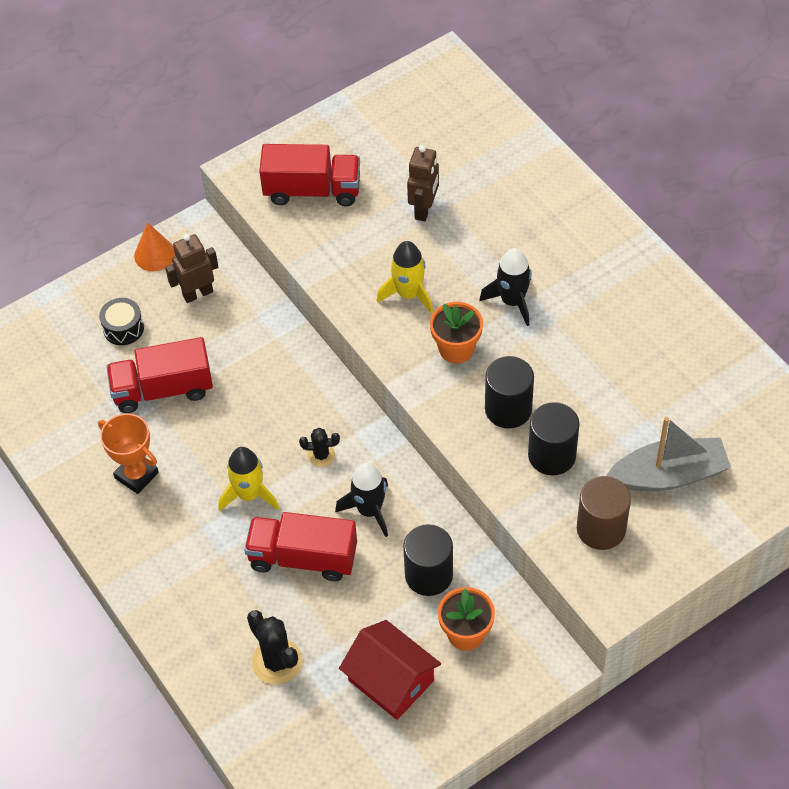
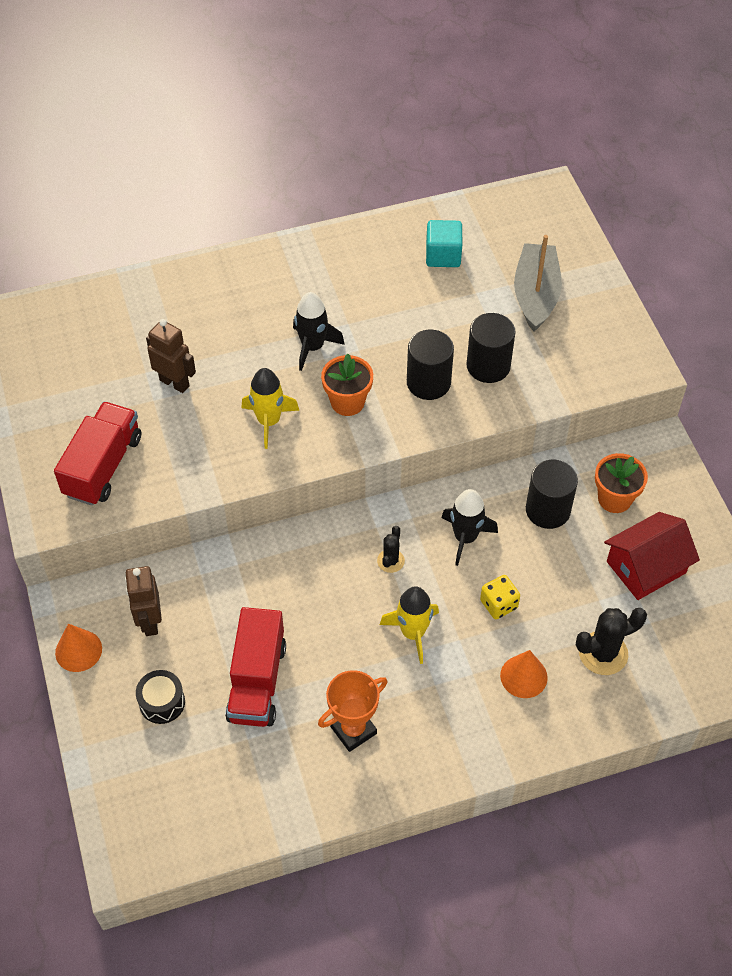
camera: 75 degrees left, 0 degrees up
(231, 598) = (523, 676): none -> orange cone
(303, 558) = (498, 604): red truck -> yellow dice
(601, 528) = (573, 354): brown cylinder -> none
(685, 377) = (443, 255): none -> turquoise cube

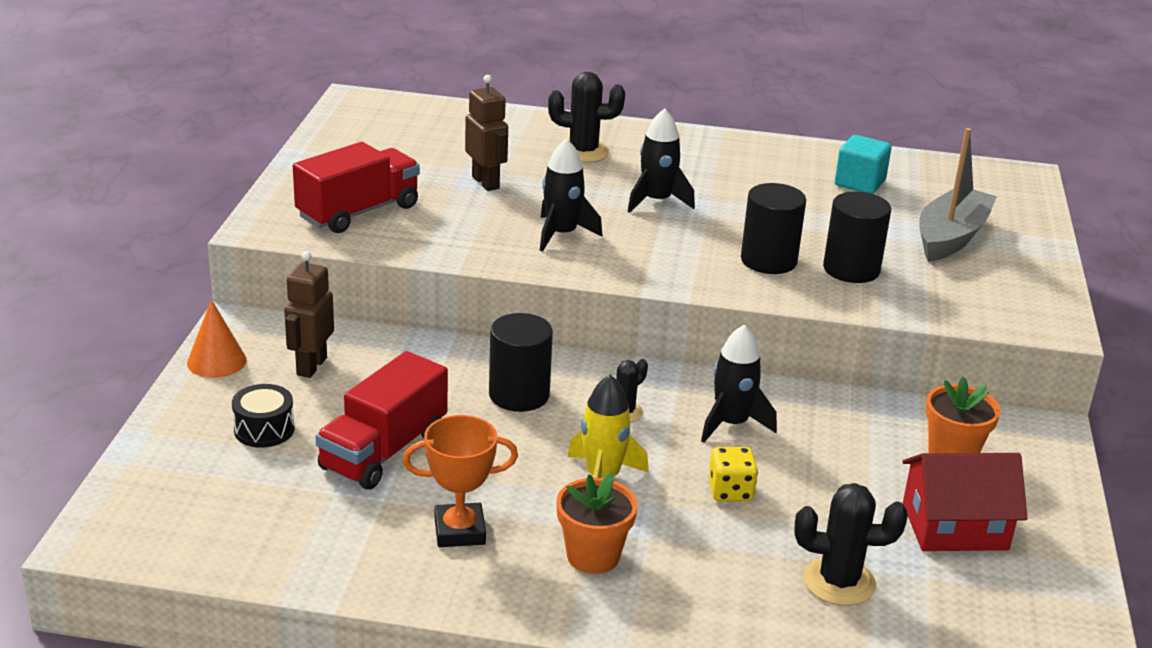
camera: 25 degrees right, 25 degrees down
(223, 308) = (583, 152): none -> black cactus
(269, 421) = (561, 234): yellow rocket -> black rocket
(347, 402) = (662, 247): orange flower pot -> orange flower pot (593, 556)
(523, 676) = (714, 564): orange cone -> none
(548, 510) = (855, 436): black cylinder -> black cylinder (519, 395)

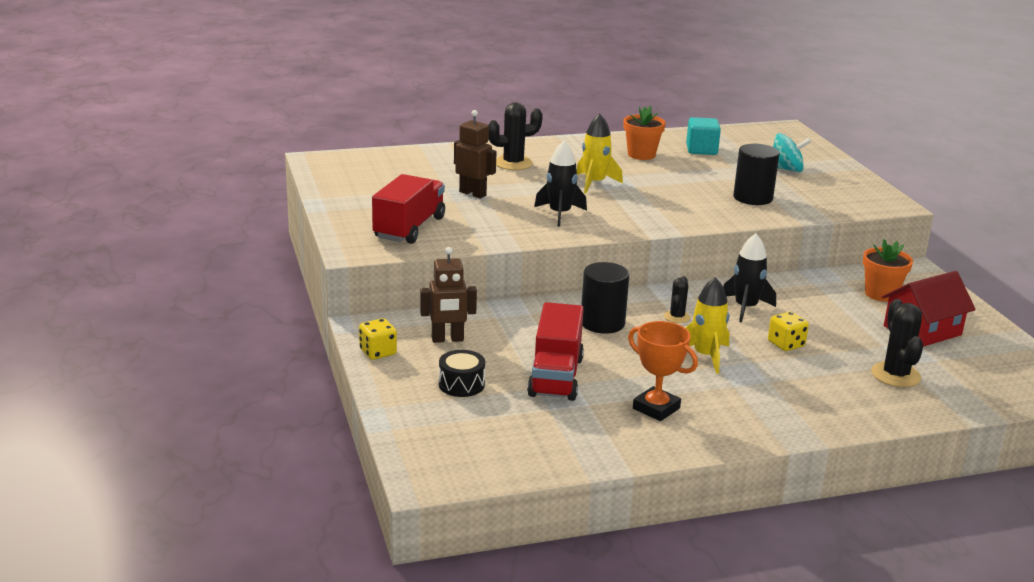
camera: 25 degrees left, 5 degrees down
(216, 361) = (378, 352): orange cone -> yellow dice
(311, 366) = (447, 339): brown robot -> brown robot turned 90 degrees counterclockwise
(459, 531) = (656, 408): orange trophy -> orange trophy turned 75 degrees clockwise
(593, 556) = (749, 400): orange flower pot -> orange flower pot (641, 155)
(657, 201) = (594, 183): black rocket -> yellow rocket
(768, 260) = (701, 203): black cylinder -> none
(839, 582) = (895, 375): black cactus -> black cactus turned 75 degrees counterclockwise
(951, 237) = (786, 169): grey boat -> turquoise spinning top

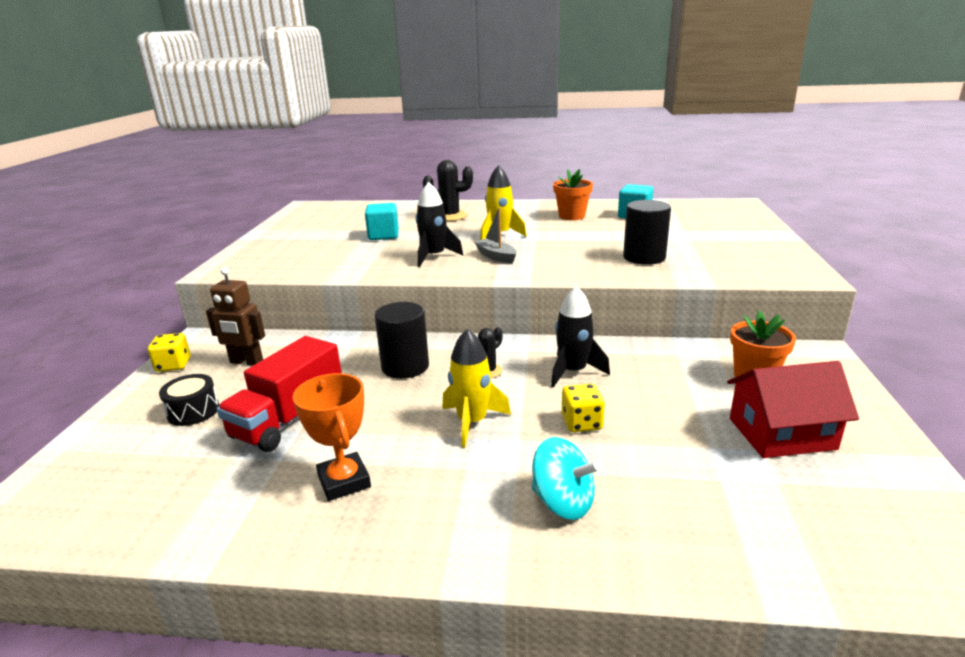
camera: 25 degrees right, 0 degrees up
(409, 228) = (291, 257): red truck -> none
(473, 193) = (383, 235): brown robot -> turquoise cube
(620, 208) = (496, 256): none -> grey boat
(786, 169) = (707, 235): turquoise spinning top -> turquoise spinning top (563, 502)
(895, 375) = (698, 495): black cactus -> none

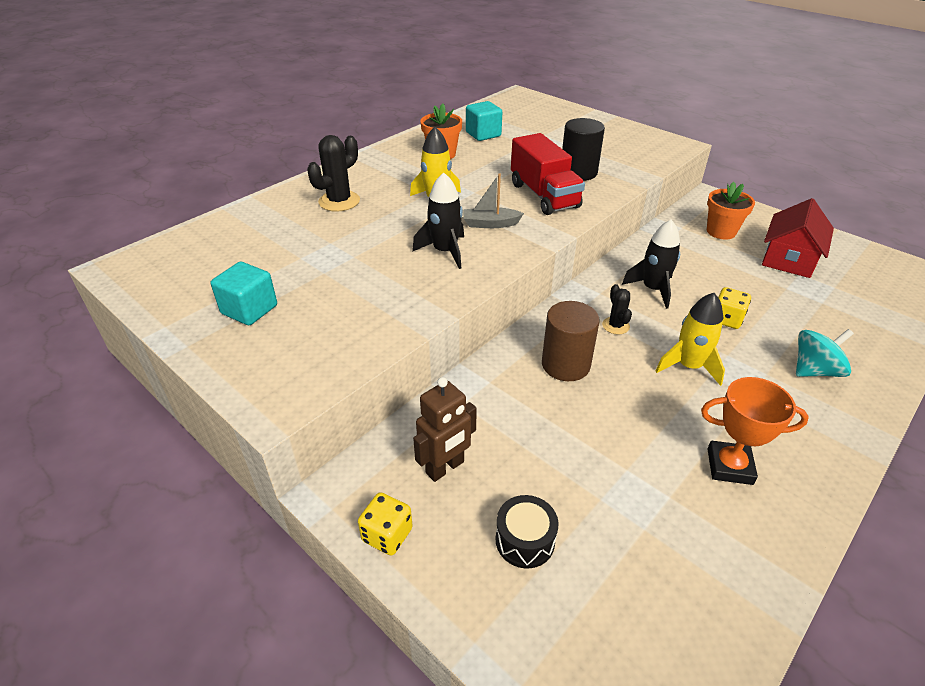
camera: 55 degrees left, 15 degrees up
(289, 419) = (601, 469): red truck -> red truck (544, 195)
(383, 235) = (335, 255): turquoise cube -> turquoise cube (249, 310)
(405, 367) = (565, 364): black cylinder -> brown cylinder

